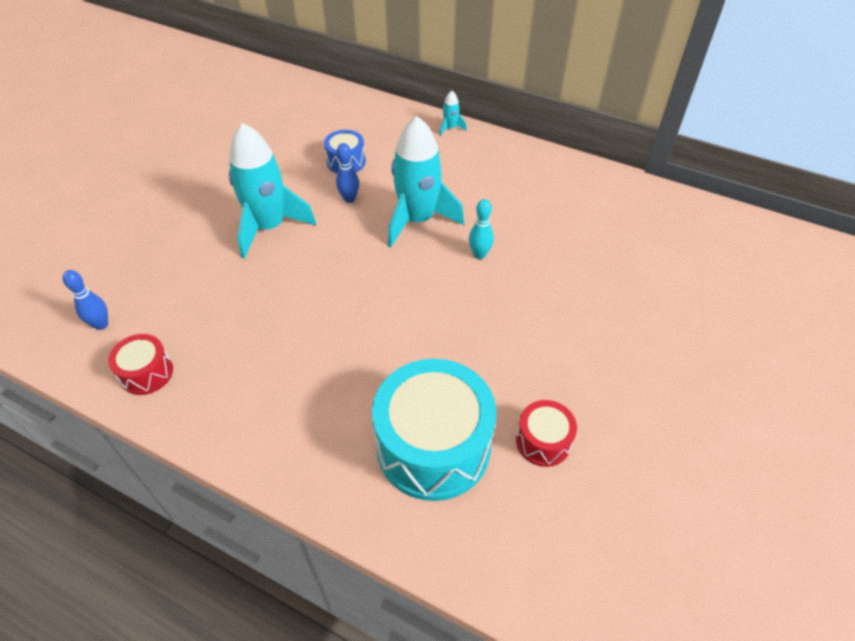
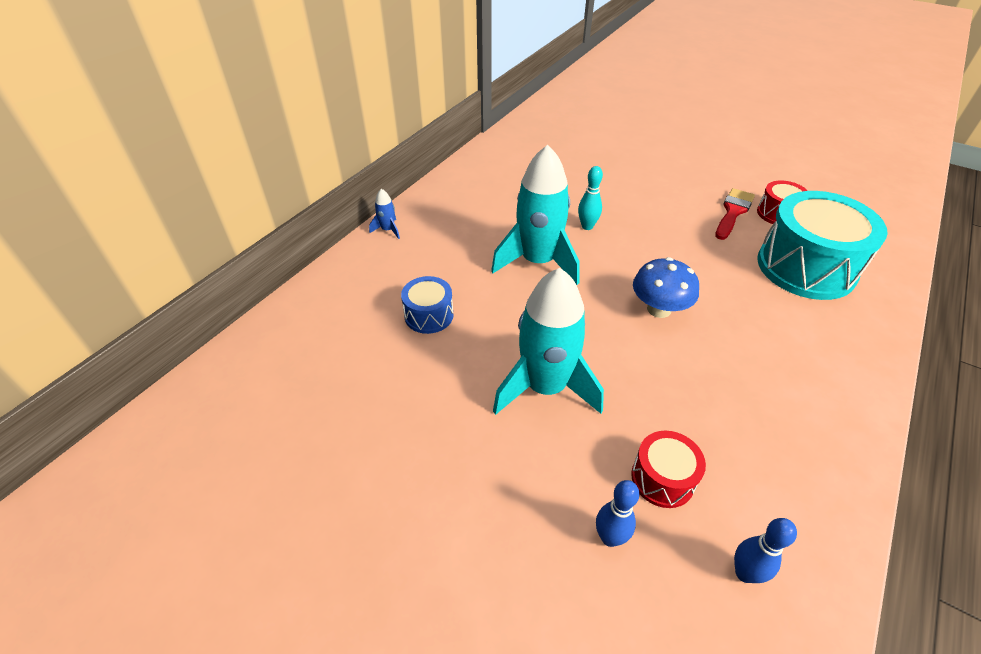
camera: 85 degrees left, 5 degrees down
(147, 373) = (806, 497): red drum -> red drum (662, 478)
(349, 199) = (499, 313): blue bowling pin -> blue bowling pin (610, 537)
(357, 302) = (659, 309): none -> blue mushroom
(450, 128) = (388, 230): turquoise rocket -> blue rocket
(536, 390) = (733, 212): none -> red brush

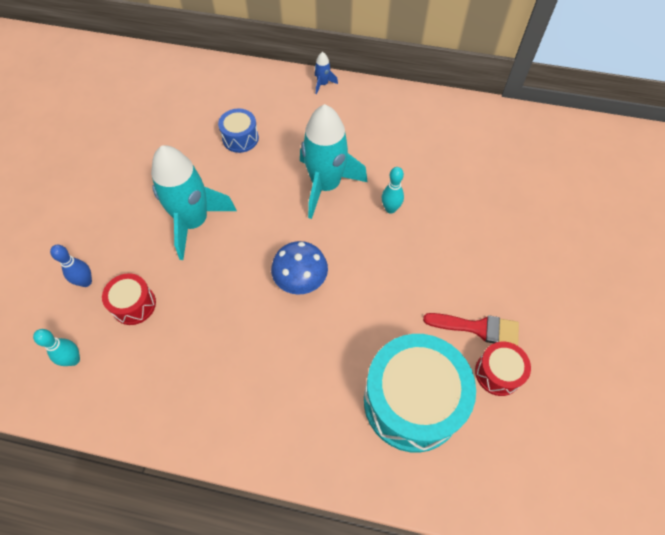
camera: 70 degrees right, 15 degrees up
(745, 573) = (73, 360): blue bowling pin -> turquoise bowling pin

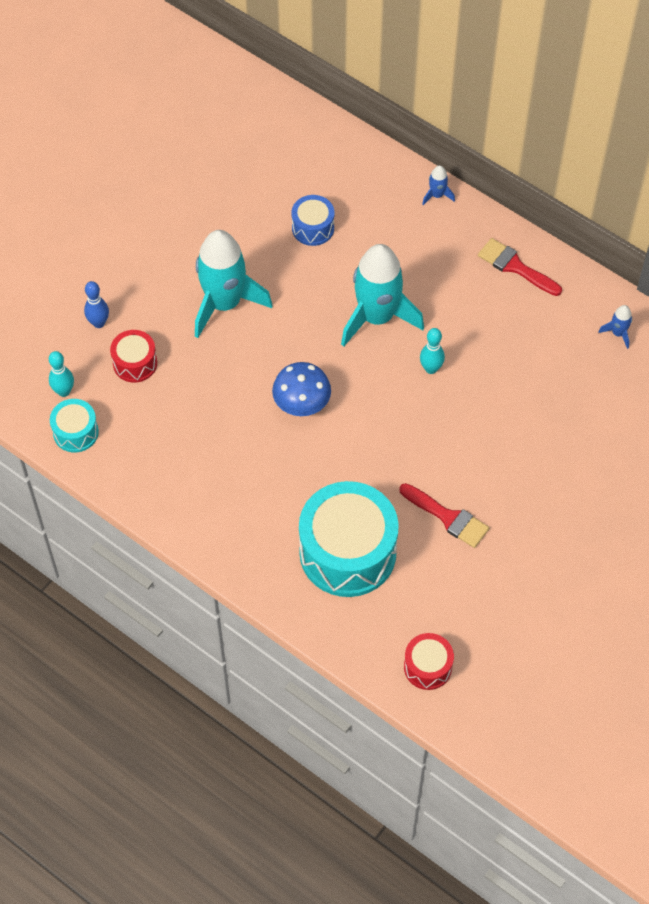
camera: 25 degrees right, 0 degrees up
(99, 396) = (76, 432): none -> turquoise drum
(408, 111) = (515, 266): none -> red brush
(498, 373) = (441, 563): red drum -> red drum (427, 667)
(510, 130) = (618, 333): none -> blue rocket

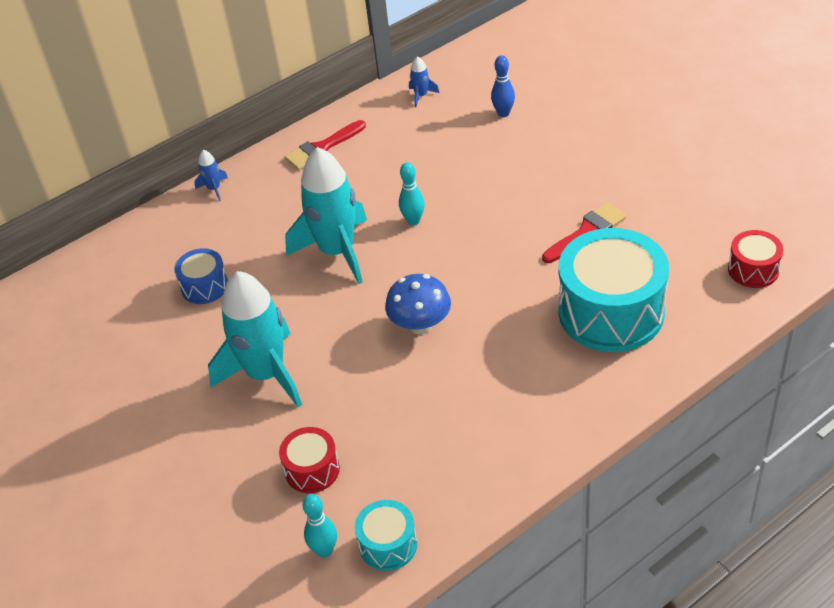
camera: 70 degrees left, 15 degrees down
(99, 323) = (240, 500): blue bowling pin -> blue bowling pin (503, 113)

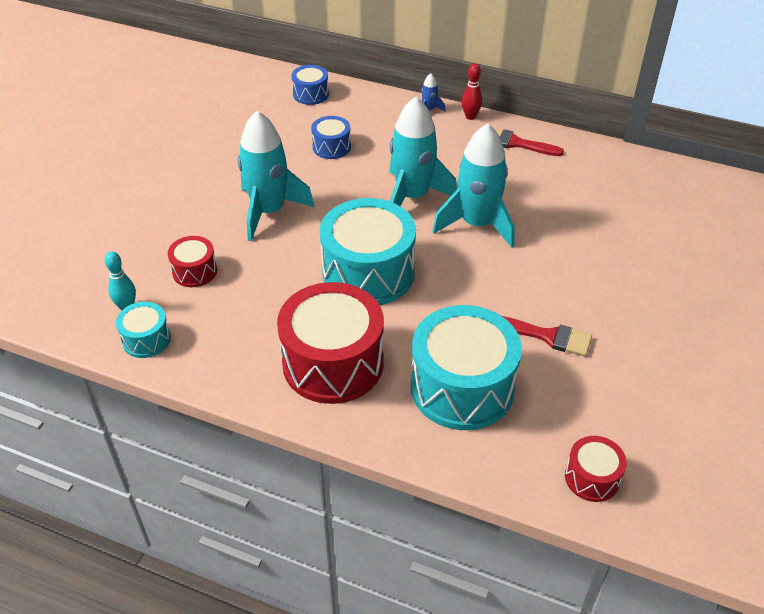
camera: 55 degrees right, 0 degrees up
(96, 272) = (311, 94): none -> blue drum
(253, 163) = (470, 116): none -> red bowling pin
(413, 221) = (477, 224): turquoise bowling pin -> turquoise rocket
(420, 325) = (368, 272): blue mushroom -> turquoise drum
(421, 96) = (625, 171): blue rocket -> none
(503, 113) = (650, 227): blue bowling pin -> none
(523, 394) = (333, 363): none -> red drum

